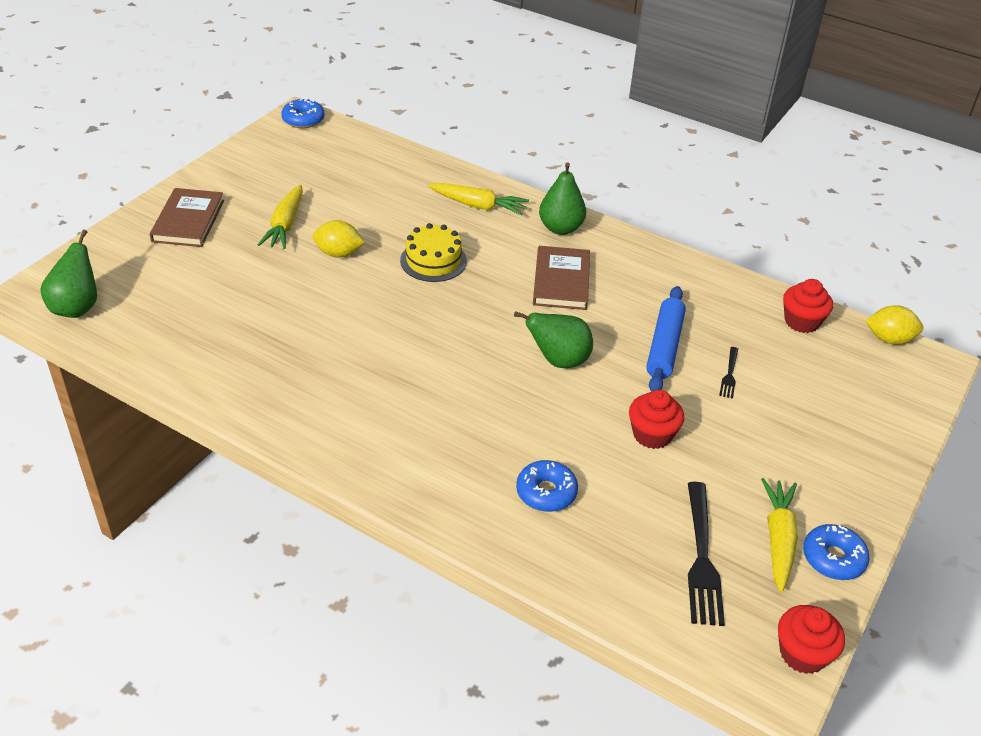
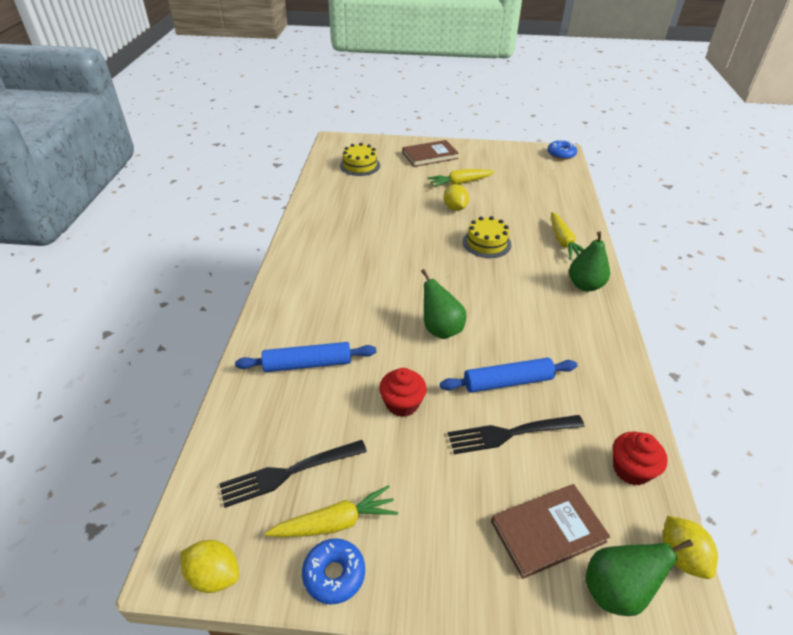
camera: 65 degrees right, 0 degrees up
(77, 308) = (335, 154): green pear -> green pear (616, 590)
(141, 295) = (360, 165): none -> yellow cake
(546, 492) = (307, 364): blue donut -> blue rolling pin
(561, 281) = (526, 304): brown book -> brown book (548, 531)
(729, 374) = (510, 433): black fork -> black fork, size x2.00
(802, 653) = (214, 575): red cupcake -> yellow lemon

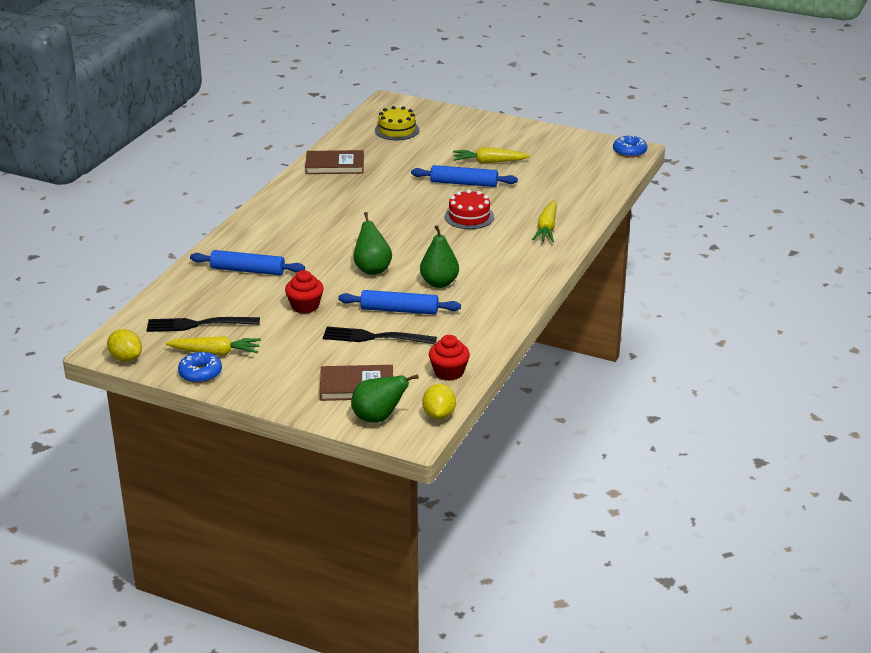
camera: 20 degrees right, 10 degrees down
(430, 156) = (479, 131): brown book -> brown book (334, 165)
(455, 208) = (464, 183): yellow lemon -> blue rolling pin
(486, 243) = (469, 216): yellow cake -> red cake
(585, 285) = (532, 263): green pear -> green pear (439, 283)

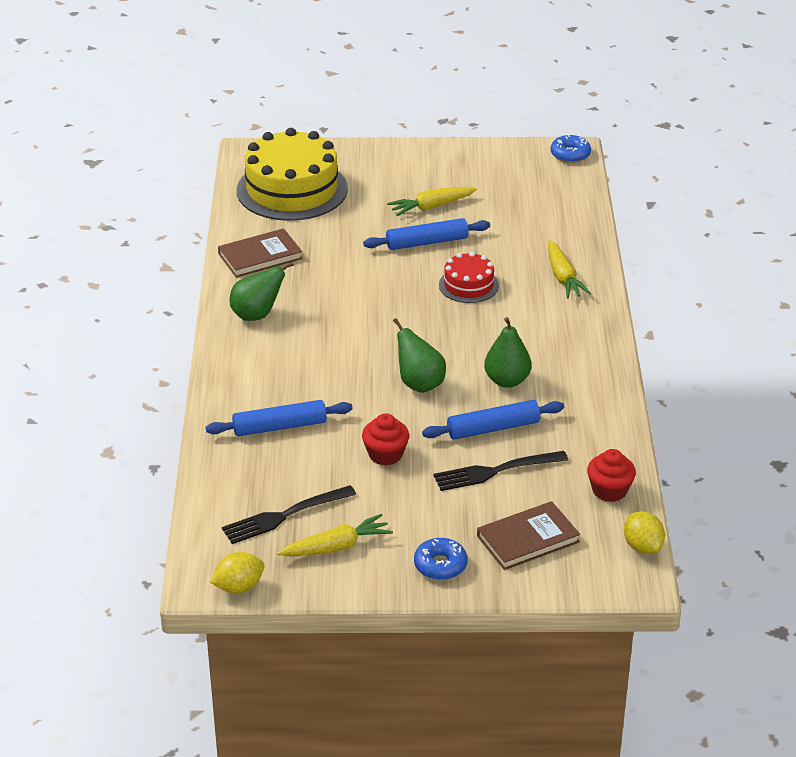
camera: 25 degrees left, 5 degrees up
(126, 358) = (239, 587): yellow lemon -> yellow lemon turned 45 degrees counterclockwise
(200, 373) = (342, 579): blue donut -> blue donut (440, 565)
(378, 418) = (583, 571): green pear -> green pear (257, 315)
(397, 130) = (292, 189): yellow cake -> yellow cake, size x1.98

